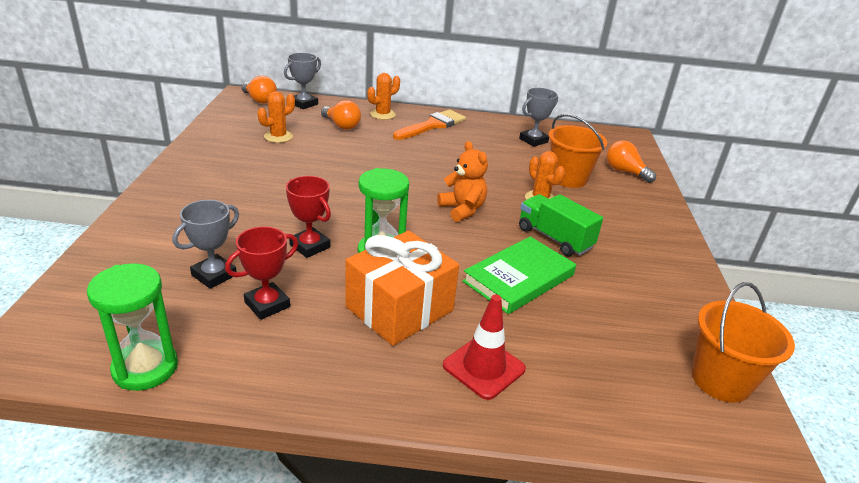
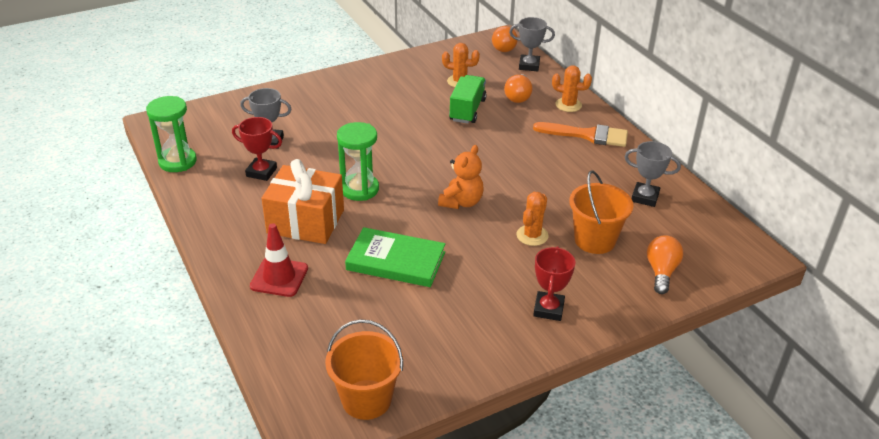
camera: 60 degrees right, 5 degrees up
(310, 246) = (335, 159): red trophy -> red trophy (548, 309)
(554, 238) = (475, 262): green truck -> green truck (467, 110)

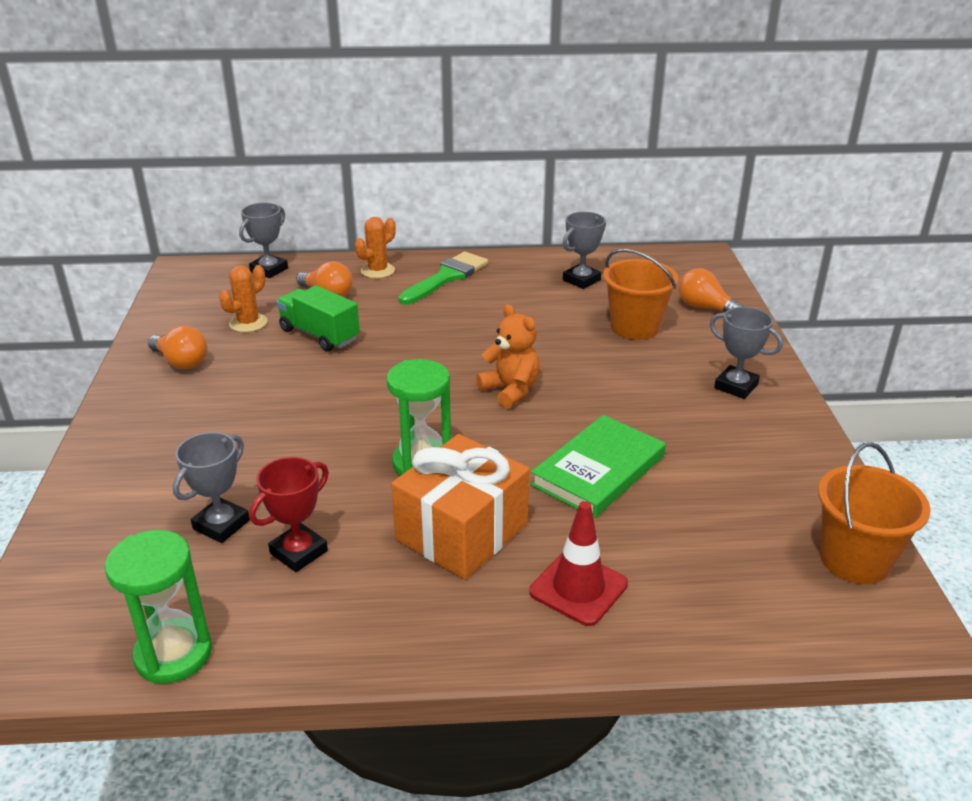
camera: 65 degrees left, 5 degrees down
(505, 47) = (208, 273): orange light bulb -> orange light bulb (181, 362)
(532, 235) = (605, 361): orange cactus -> none
(548, 309) = (736, 386): red trophy -> grey trophy
(587, 135) = (446, 277): orange brush -> green brush

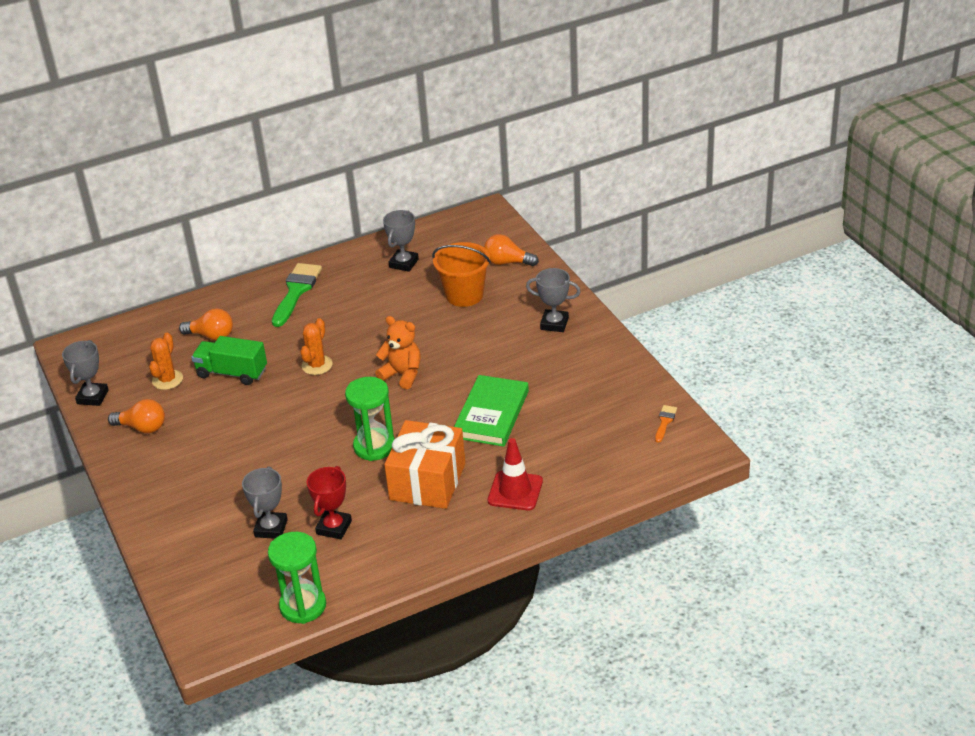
camera: 20 degrees left, 5 degrees up
(269, 270) = (144, 327): grey trophy -> grey trophy (92, 397)
(377, 271) = (236, 301): orange cactus -> orange cactus (317, 365)
(855, 559) = (665, 422): orange bucket -> orange brush

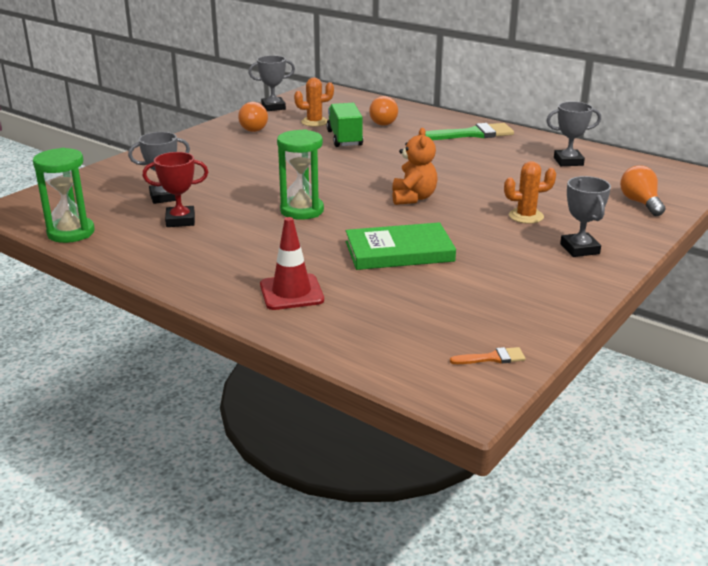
camera: 60 degrees right, 10 degrees down
(317, 365) = (387, 163): orange cactus -> orange cactus (526, 216)
(427, 482) = (272, 245): orange gift -> none
(464, 295) = (561, 196): orange bucket -> none

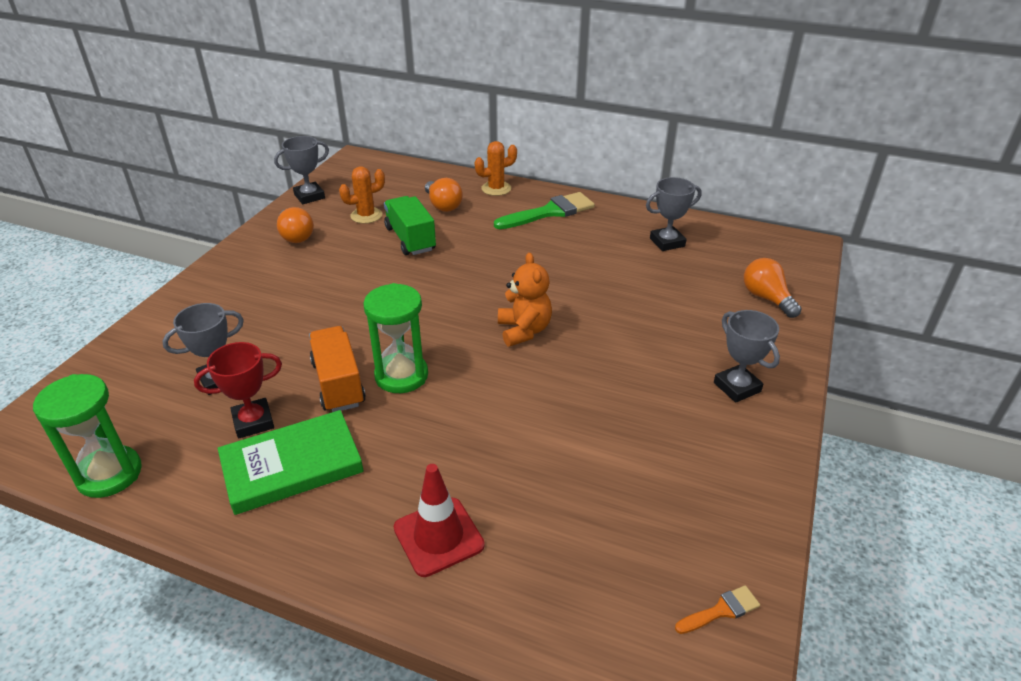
camera: 15 degrees left, 10 degrees up
(251, 209) = (338, 383): none -> orange truck
(399, 251) = (542, 430): green book -> green book (292, 465)
(526, 216) = (659, 341): orange cactus -> orange cactus (496, 188)

